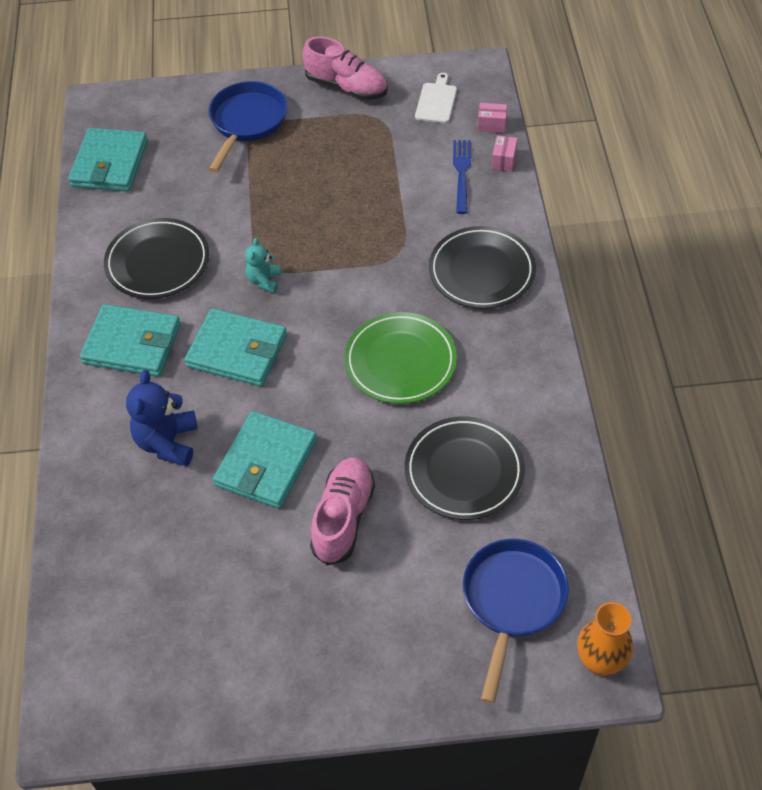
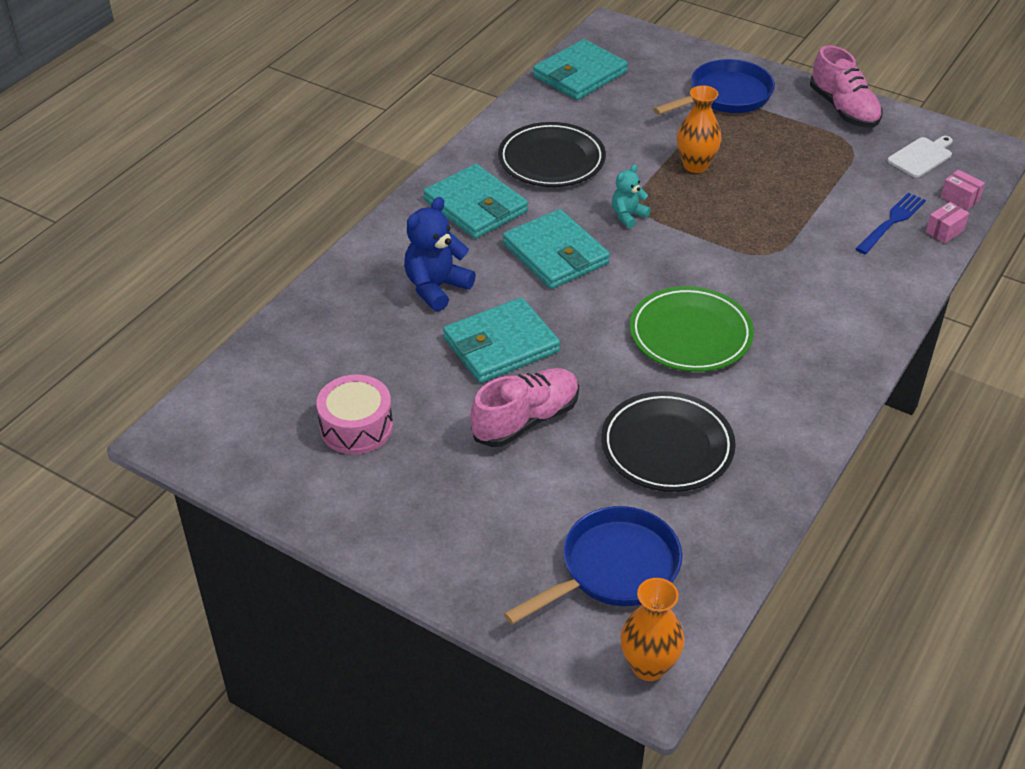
camera: 35 degrees right, 10 degrees down
(216, 614) = (356, 427): none -> pink drum
(277, 202) = (695, 165): none -> orange vase
(481, 271) = (836, 305): black plate -> none

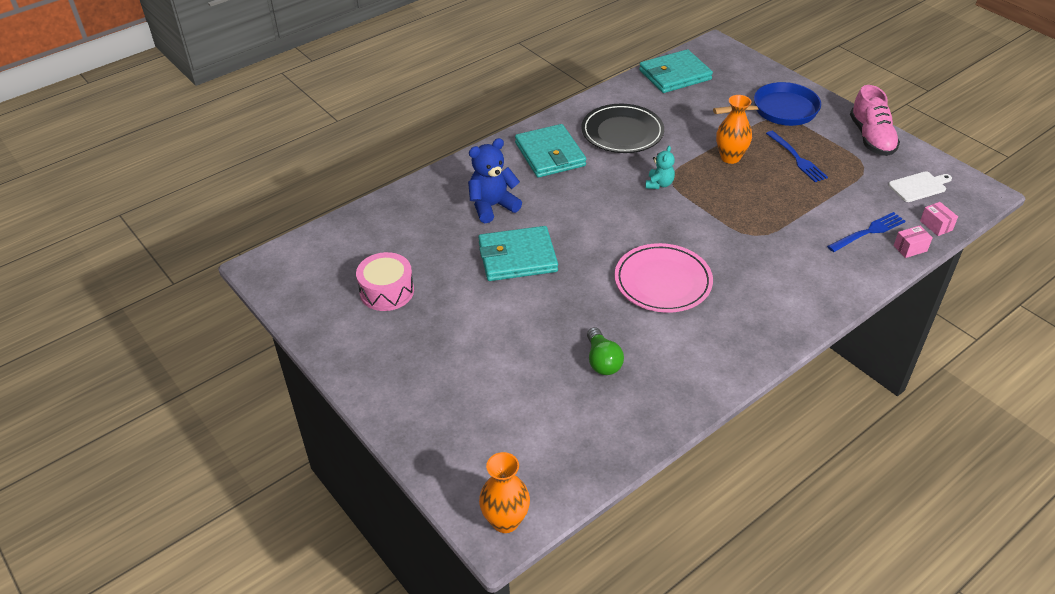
camera: 20 degrees right, 0 degrees up
(526, 420) = (508, 315): pink shoe -> none
(555, 254) = (590, 200): turquoise wallet -> none
(613, 569) = (516, 441): blue pan -> none
(628, 216) = (659, 184): turquoise teddy bear -> turquoise teddy bear turned 135 degrees clockwise
(667, 446) = (602, 361): black plate -> green light bulb
(690, 334) = (662, 282): green plate -> pink plate
(772, 150) = (797, 158): none -> blue fork

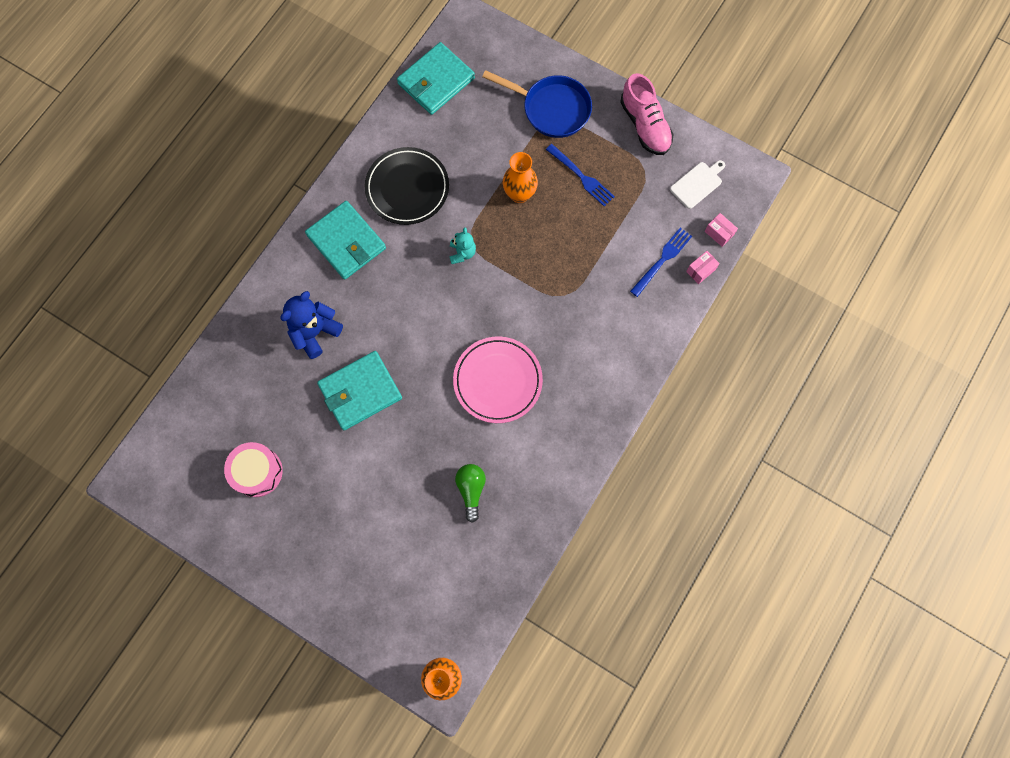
camera: 20 degrees left, 30 degrees up
(602, 361) = (471, 490): green light bulb -> green light bulb turned 150 degrees counterclockwise
(780, 111) = (552, 109): blue pan -> blue pan turned 60 degrees clockwise

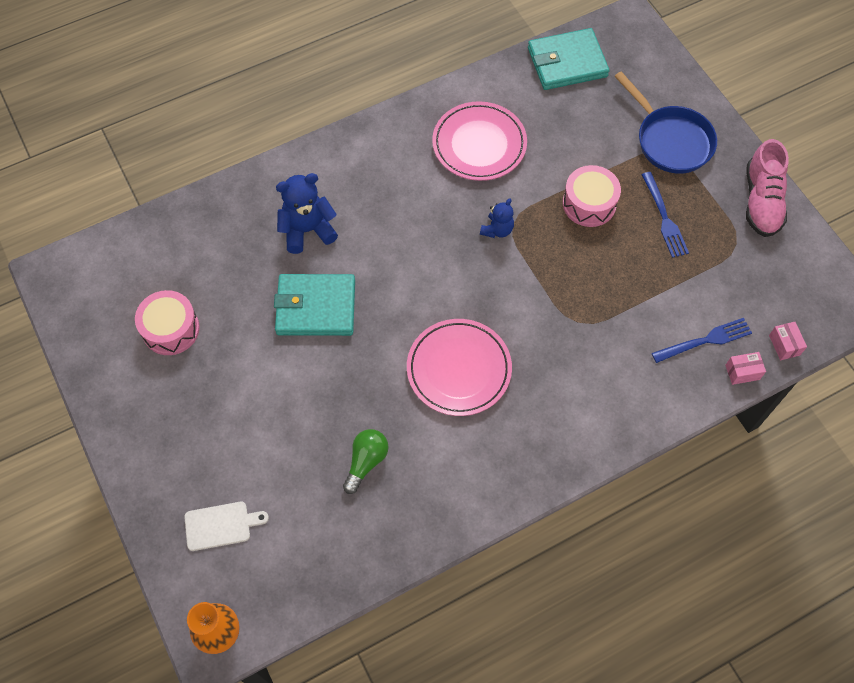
camera: 30 degrees right, 10 degrees down
(346, 242) = (389, 164): turquoise wallet -> none
(407, 188) = (479, 144): black plate -> pink plate
(462, 253) = (497, 230): turquoise teddy bear -> blue teddy bear
(519, 194) = (589, 203): orange vase -> pink drum
(697, 184) = (788, 284): white cutting board -> white cutting board (221, 525)

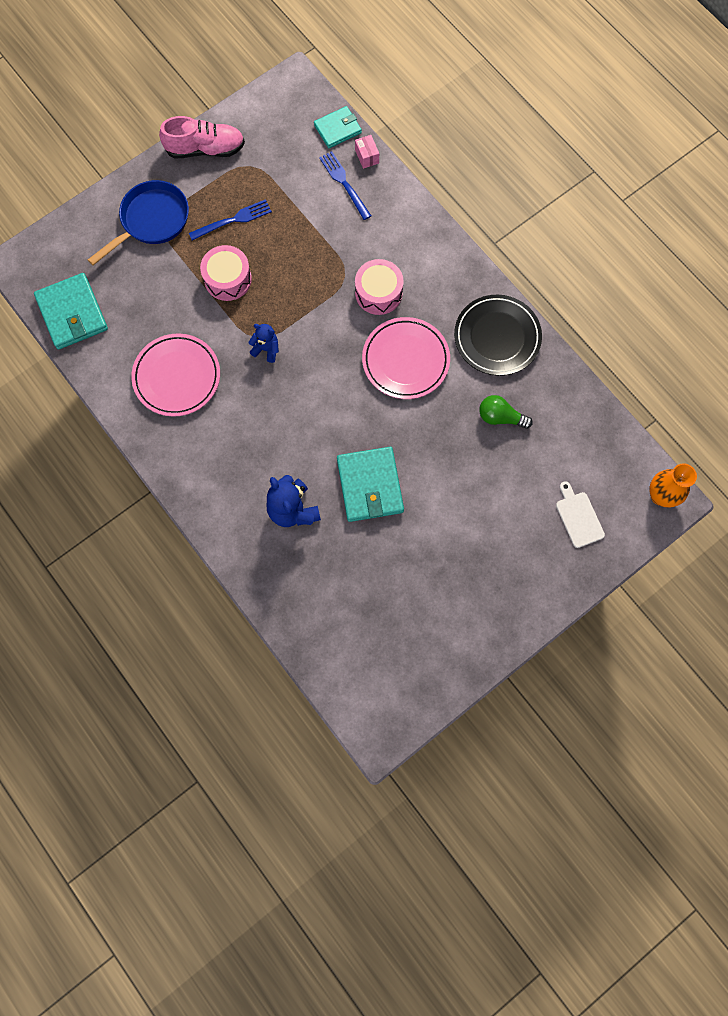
camera: 100 degrees left, 10 degrees up
(171, 329) = (415, 606): pink drum -> pink drum (378, 293)
(471, 479) = (497, 337): none -> black plate
(784, 345) = (337, 129): pink box -> turquoise wallet

